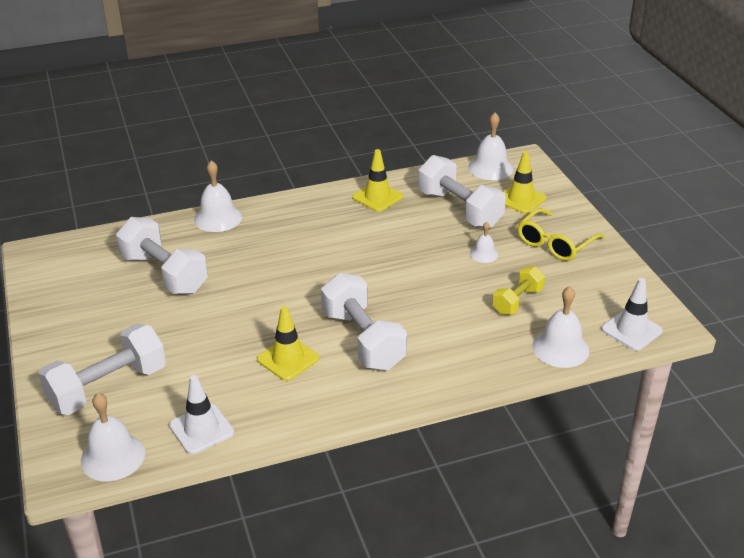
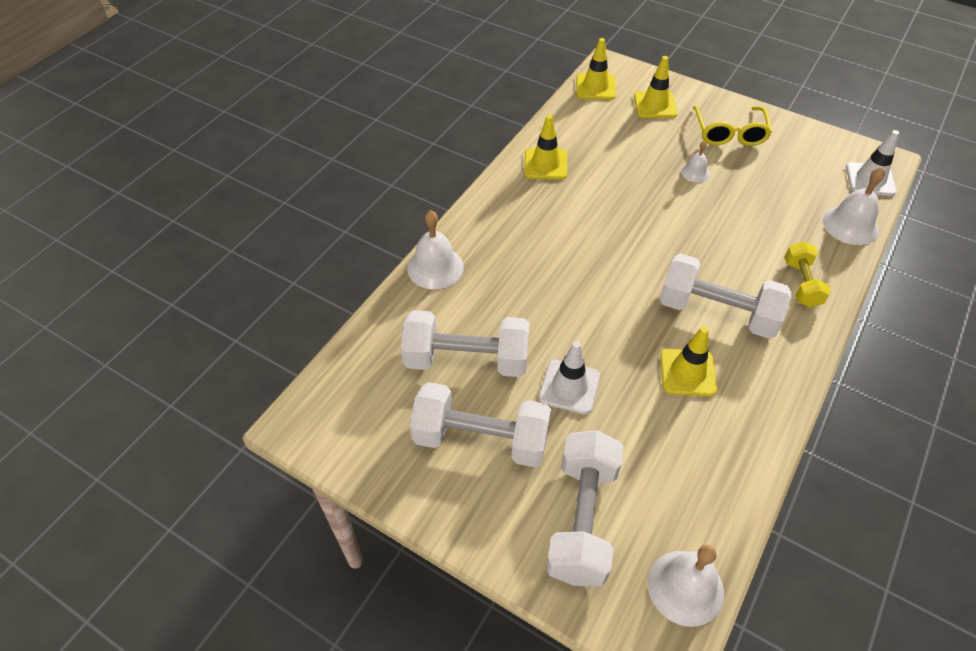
camera: 40 degrees left, 15 degrees up
(201, 429) = (716, 496): white traffic cone -> white traffic cone (569, 387)
(459, 209) = (624, 140): white dumbbell -> white dumbbell (481, 439)
(490, 168) = (595, 87): white bell -> yellow traffic cone
(517, 301) = (772, 201): yellow dumbbell -> yellow dumbbell (801, 284)

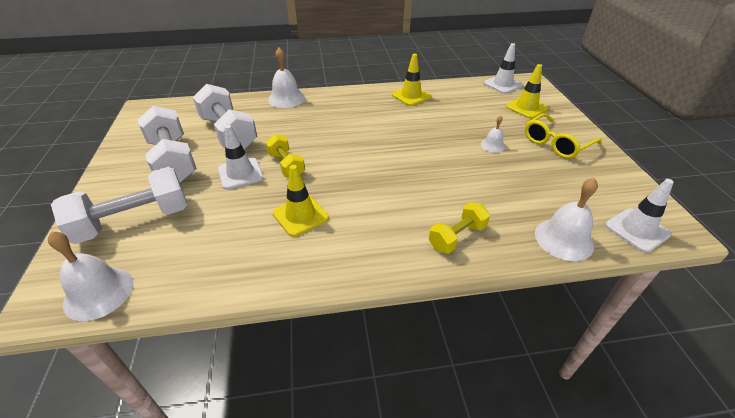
camera: 50 degrees right, 10 degrees down
(589, 341) = (286, 165): none -> yellow dumbbell
(595, 87) = (503, 84): yellow traffic cone -> white traffic cone
(717, 312) = (373, 206): white dumbbell -> none

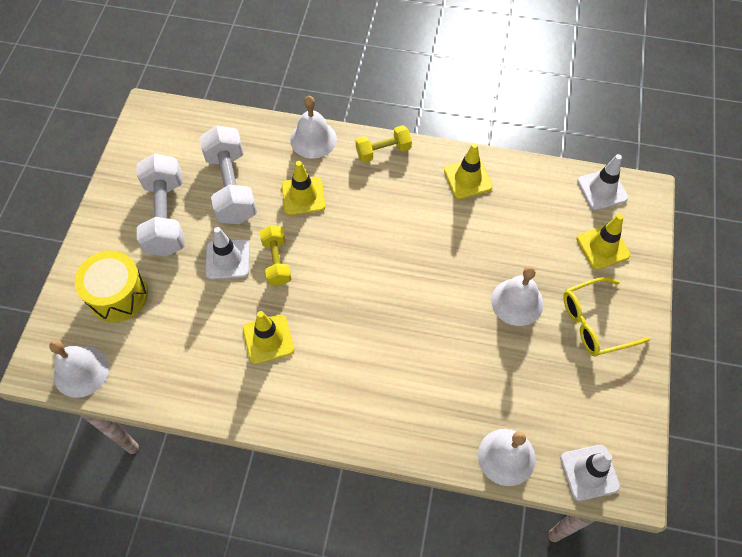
camera: 20 degrees right, 20 degrees up
(134, 221) = (118, 295): white dumbbell -> yellow drum
(292, 126) = (303, 196): none -> yellow traffic cone
(457, 237) = (404, 417): yellow dumbbell -> yellow dumbbell (383, 151)
(492, 145) = (517, 302): white bell -> white bell, size x1.78

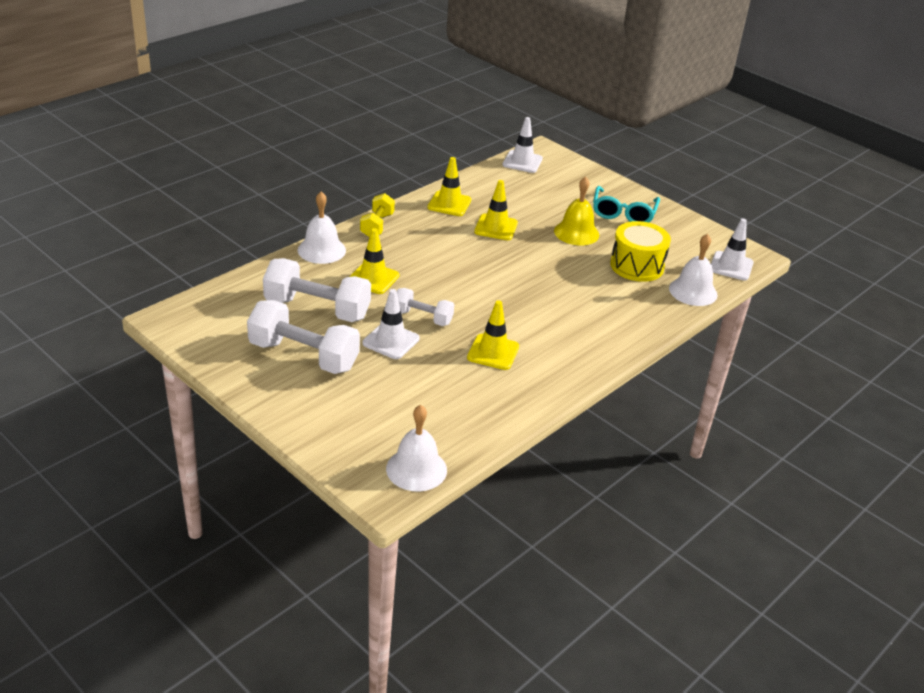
camera: 60 degrees left, 25 degrees down
(118, 295) = (357, 416): yellow drum -> yellow drum (637, 266)
(277, 261) = (422, 317): yellow dumbbell -> white dumbbell
(517, 302) = (576, 233): white bell -> yellow bell
(594, 323) = (623, 213): yellow glasses -> turquoise glasses
(603, 247) = (568, 183): yellow traffic cone -> yellow traffic cone (496, 227)

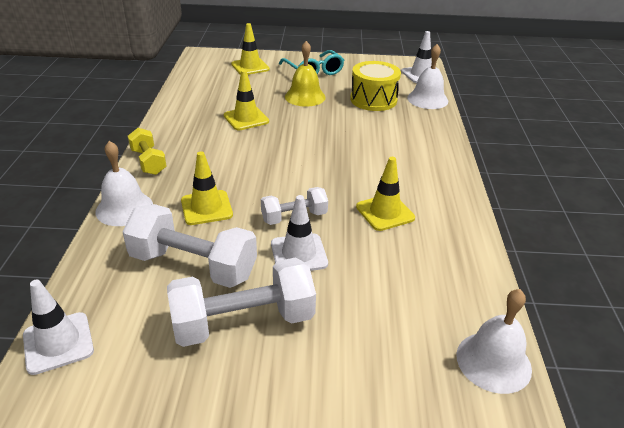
camera: 40 degrees left, 0 degrees up
(317, 309) = (193, 265): white dumbbell -> white dumbbell turned 45 degrees clockwise
(449, 204) = (186, 118): yellow traffic cone -> yellow traffic cone (250, 67)
(522, 162) = (198, 67): white traffic cone -> white traffic cone (58, 343)

